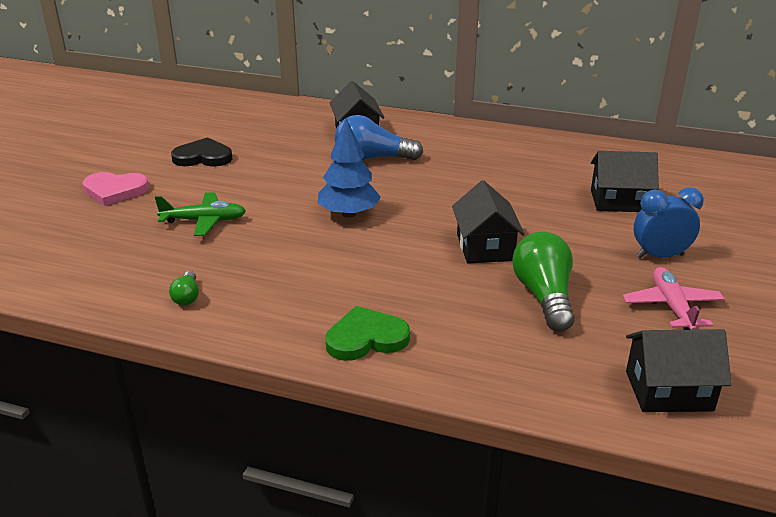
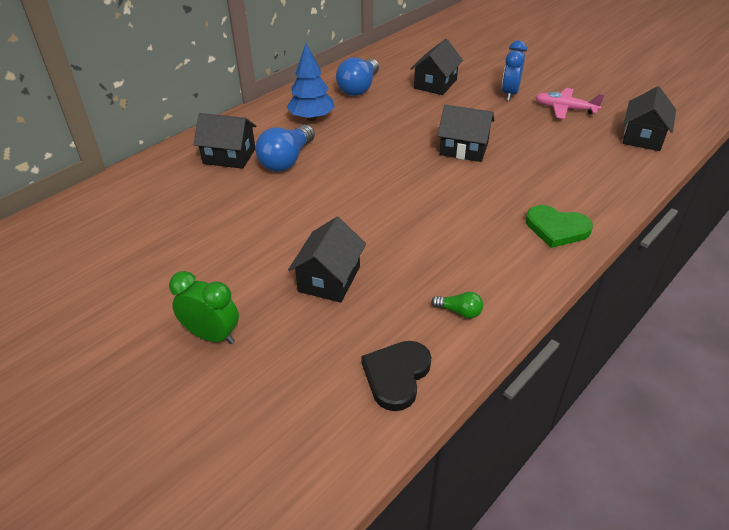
camera: 65 degrees left, 10 degrees up
(115, 190) = (212, 335): pink heart -> green clock
(203, 157) = (189, 257): black heart -> black heart (396, 375)
(204, 221) = (329, 279): green plane -> black house
(349, 214) = (375, 195): blue tree -> blue tree (312, 118)
(366, 338) = (556, 228): green heart -> green heart turned 75 degrees counterclockwise
(544, 296) = (536, 145): green light bulb -> none
(551, 160) = (359, 88): none -> blue light bulb

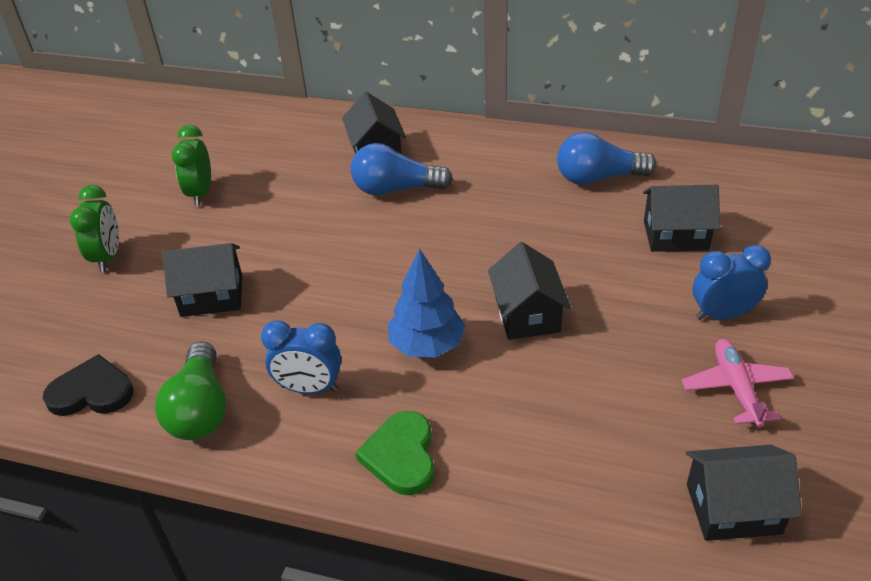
camera: 65 degrees right, 0 degrees up
(178, 257) = (200, 193): none -> green clock
(312, 118) = (495, 171): blue tree -> blue tree (427, 345)
(459, 312) = (200, 409): green light bulb -> green light bulb, size x2.10
(472, 252) = (309, 388): none -> blue clock

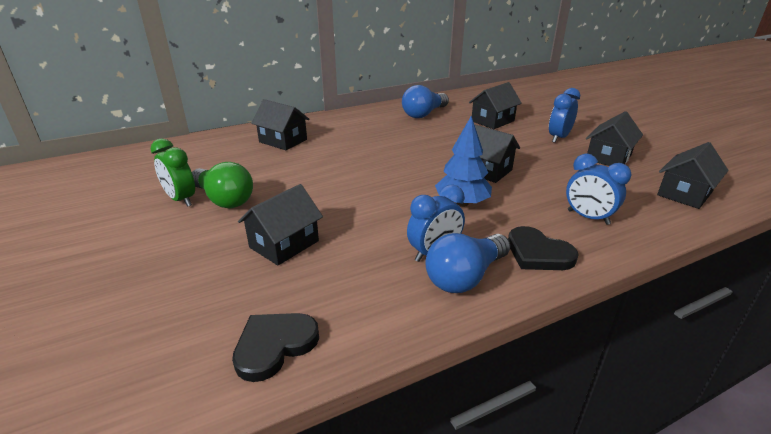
camera: 45 degrees left, 10 degrees down
(108, 257) = (150, 263): green clock -> none
(200, 409) = (382, 303): green light bulb -> green light bulb (224, 199)
(396, 189) = (324, 151): blue light bulb -> blue light bulb (465, 277)
(401, 456) = (538, 253): green heart -> black heart
(532, 453) = (588, 217): none -> blue clock
(736, 388) = (608, 157): pink plane -> black house

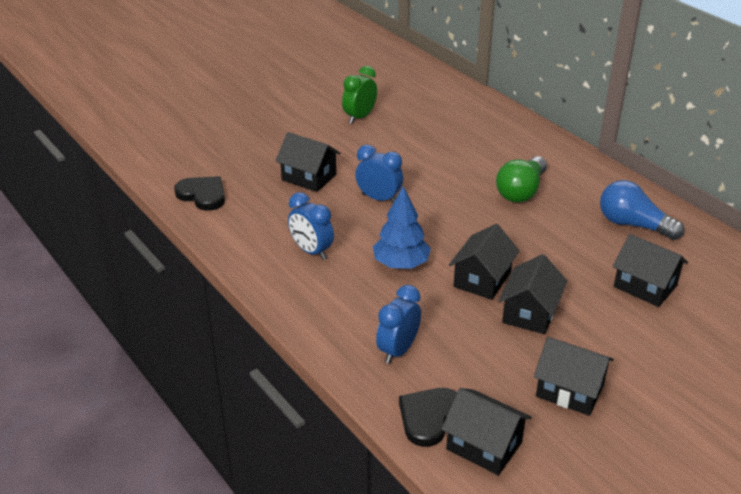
camera: 80 degrees right, 5 degrees up
(224, 199) = (366, 136): green light bulb -> green light bulb (521, 191)
(283, 141) = (494, 139): black house -> black house (530, 313)
(465, 277) = (283, 269): blue light bulb -> none
(538, 253) = (324, 310): black heart -> black heart (429, 417)
(558, 138) = (616, 347): blue clock -> blue clock (379, 199)

